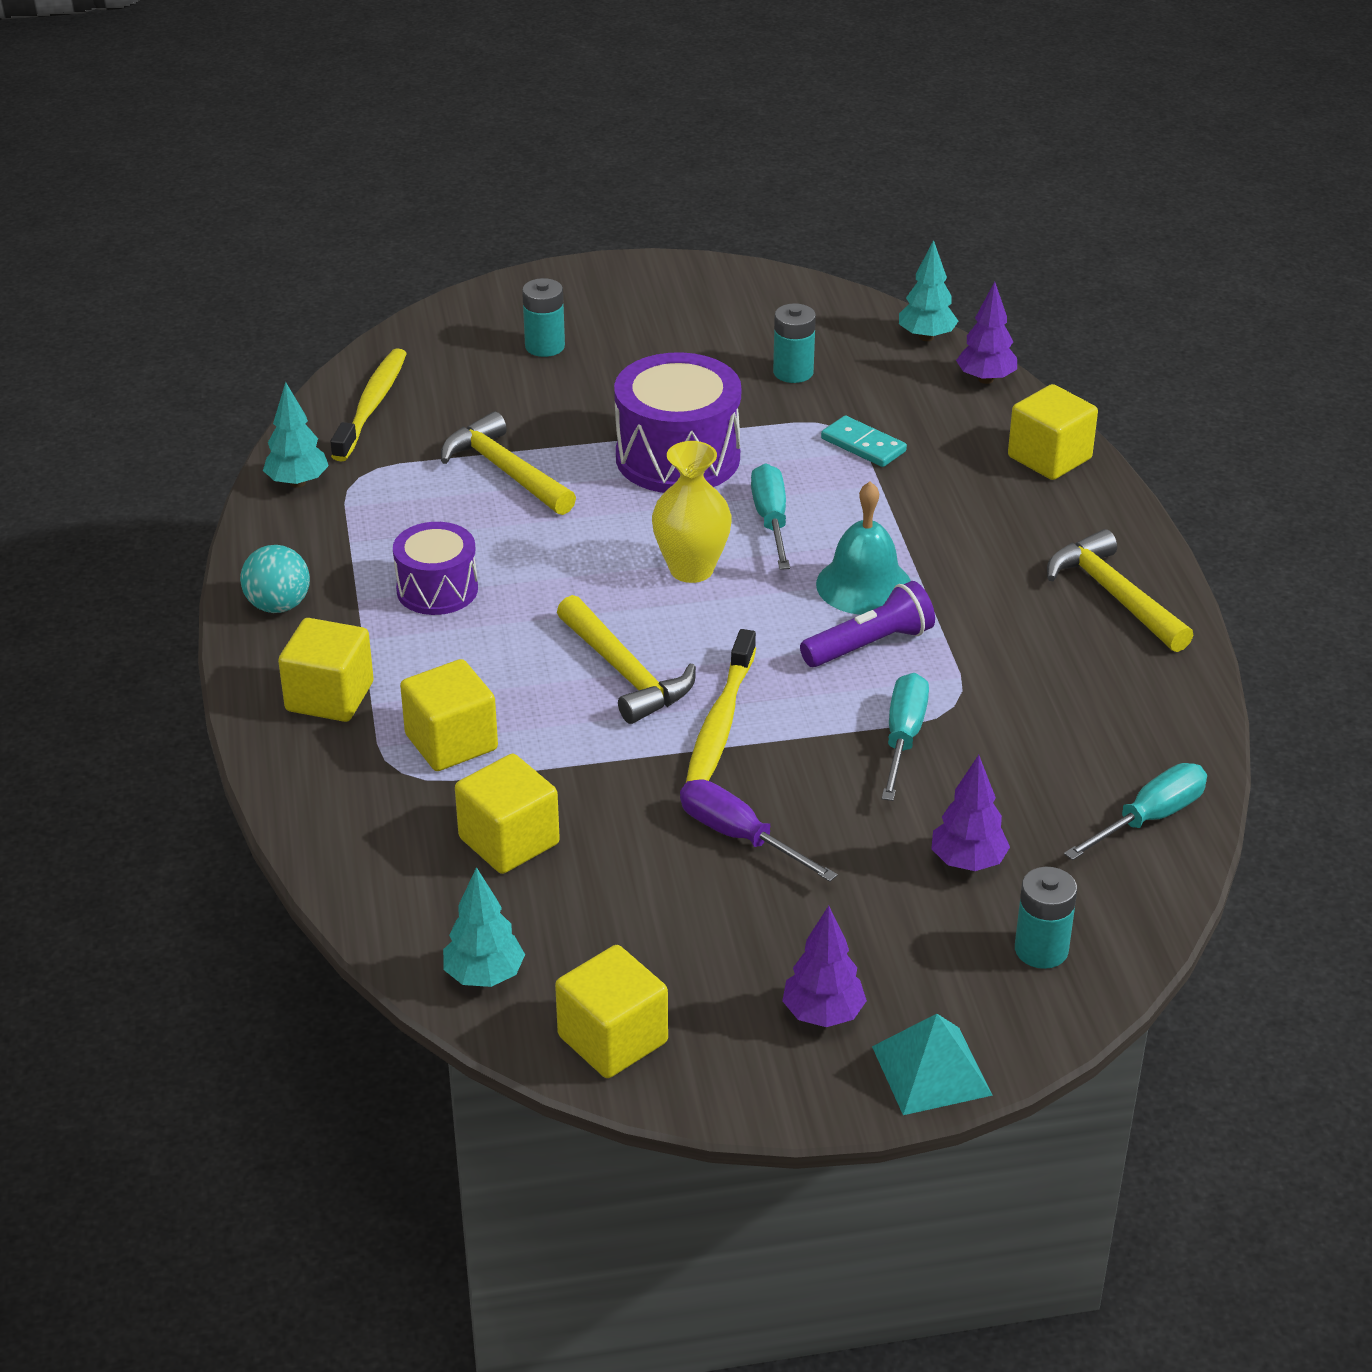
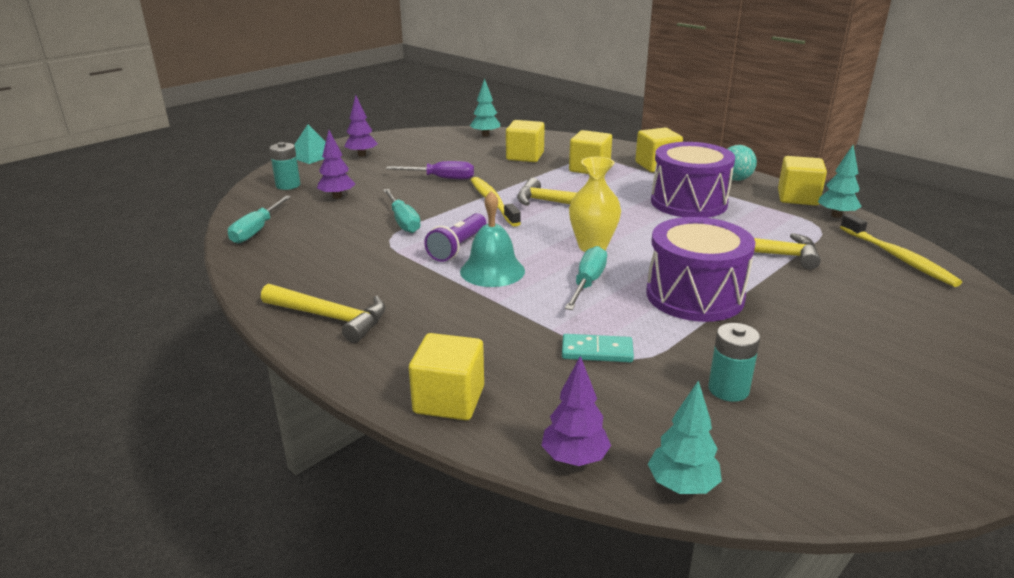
camera: 145 degrees right, 10 degrees down
(437, 589) = (688, 202): purple drum -> purple drum, size x1.64
(545, 346) = (909, 332): turquoise battery -> none
(612, 1039) = (427, 136): yellow cube -> yellow cube (797, 198)
(771, 520) = (587, 283): turquoise screwdriver -> turquoise screwdriver turned 120 degrees counterclockwise

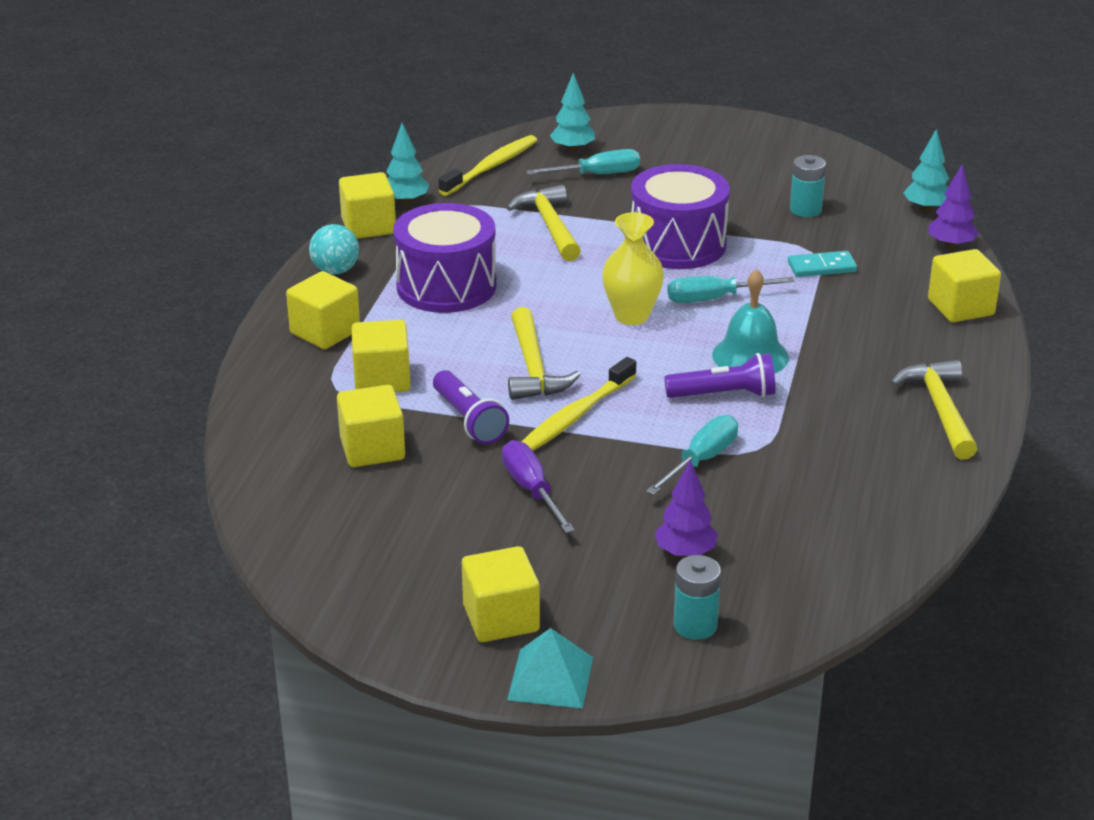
camera: 120 degrees left, 5 degrees up
(257, 230) = (849, 563): turquoise screwdriver -> turquoise screwdriver (597, 175)
(362, 155) = (501, 618): purple tree -> yellow cube
(485, 135) = (290, 525): turquoise tree -> turquoise tree (572, 149)
(524, 178) = (469, 420): none -> purple flashlight
(597, 351) = (821, 267): turquoise domino -> turquoise domino turned 75 degrees counterclockwise

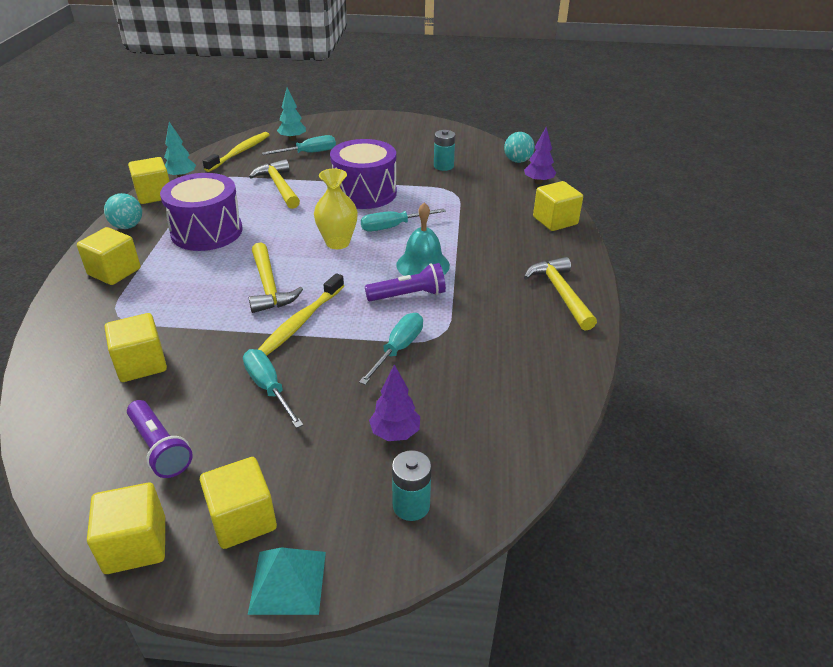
camera: 10 degrees left, 5 degrees up
(382, 379) = (154, 305): yellow cube -> yellow cube (135, 545)
(469, 420) = (219, 332): purple flashlight -> purple flashlight (160, 448)
(531, 490) = (268, 388): purple screwdriver -> turquoise screwdriver
(821, 267) = (460, 201): turquoise domino -> none
(926, 209) = (517, 161): turquoise tree -> turquoise ball

